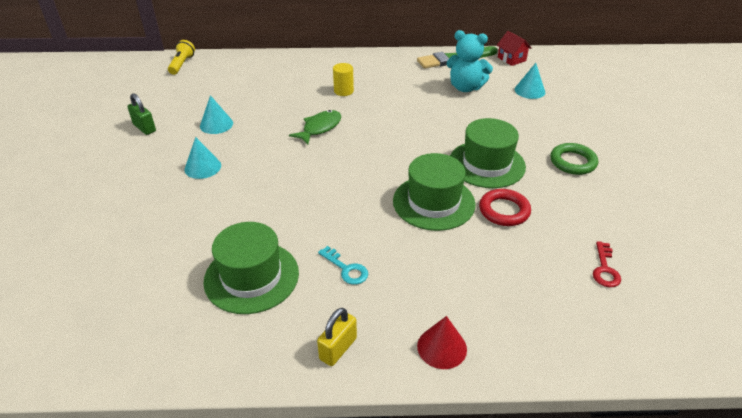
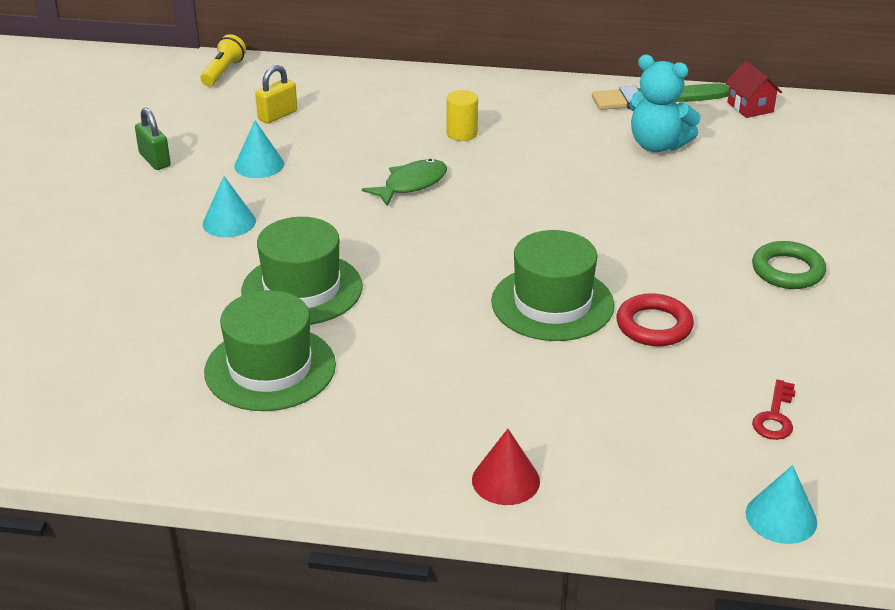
camera: 10 degrees right, 5 degrees down
(338, 349) = (366, 464): yellow padlock -> yellow padlock (277, 115)
(346, 269) = (402, 373): turquoise key -> none
(486, 164) = (651, 260): green hat -> green hat (302, 289)
(529, 90) = (761, 159): turquoise cone -> turquoise cone (781, 517)

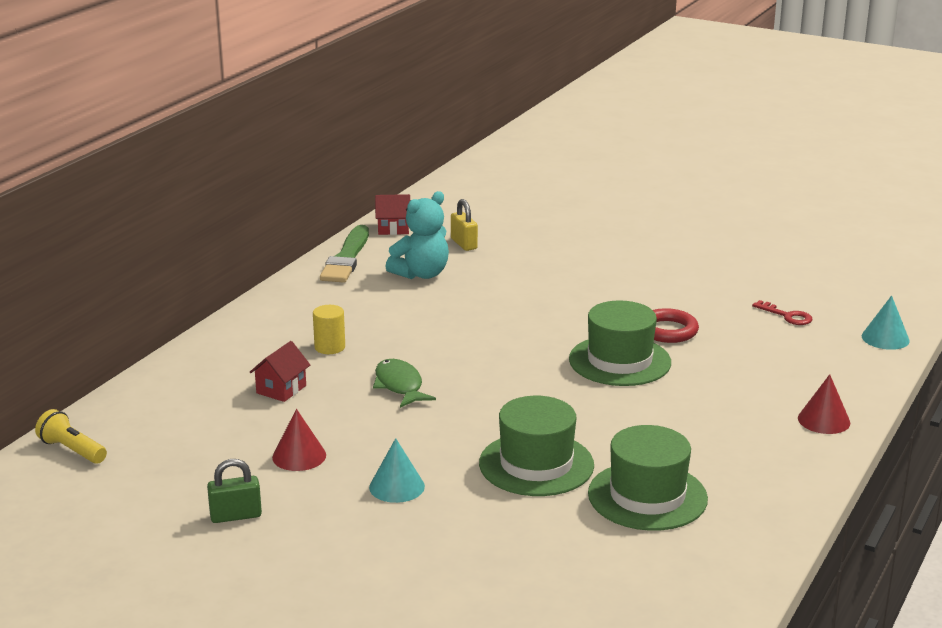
camera: 70 degrees left, 10 degrees down
(259, 165) = (299, 456): turquoise cone -> red cone
(277, 115) = (205, 432): yellow padlock -> yellow padlock (464, 244)
(368, 130) = (281, 389): none -> red house
(787, 270) = (626, 272): green ring -> none

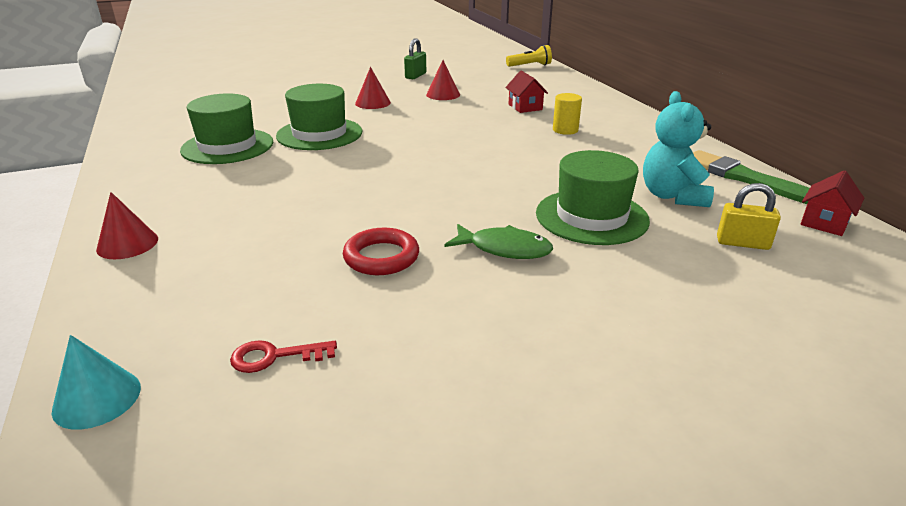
camera: 130 degrees right, 5 degrees up
(397, 486) = (373, 103): turquoise cone -> red cone
(399, 386) = (477, 132): green fish -> green fish (504, 249)
(620, 361) = (375, 209): green hat -> green hat (591, 217)

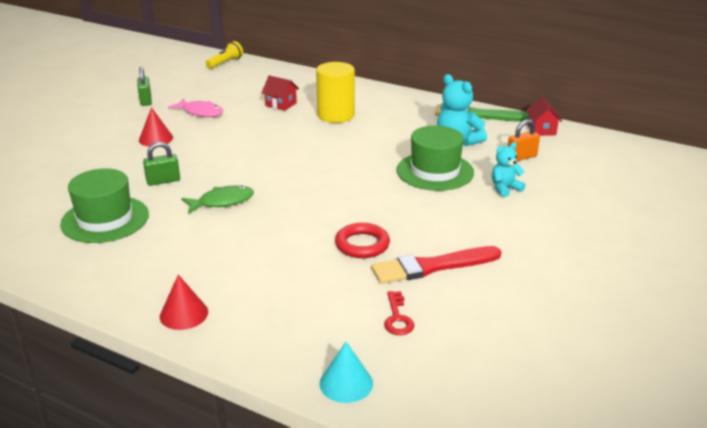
camera: 40 degrees left, 0 degrees up
(274, 356) = (397, 318): red key -> red key turned 45 degrees counterclockwise
(319, 134) = (163, 181): green hat -> green padlock
(414, 319) = (432, 266): none -> red brush
(443, 94) = (200, 112): red cone -> pink fish
(504, 249) = (419, 210): green fish -> green fish (222, 202)
(565, 130) = (336, 115): yellow cylinder -> yellow cylinder, size x1.80
(658, 271) = (505, 188): none -> turquoise teddy bear
(742, 243) = (521, 157): yellow padlock -> orange padlock

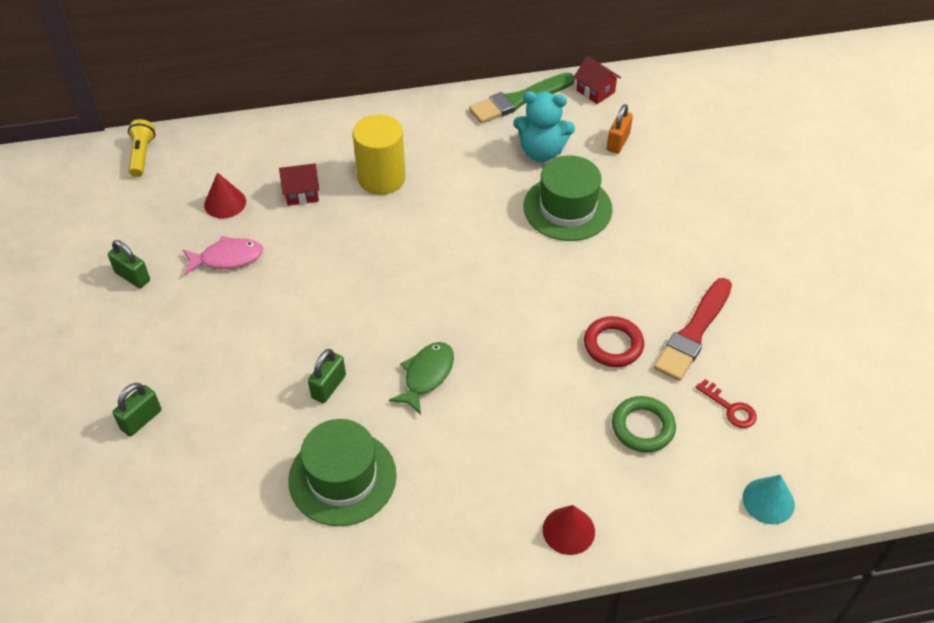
camera: 40 degrees left, 20 degrees up
(57, 150) = (141, 420): none -> green padlock
(156, 139) = (233, 330): red cone -> red cone (225, 203)
(316, 293) = (643, 427): none -> green ring
(505, 188) = (648, 195): turquoise teddy bear -> none

